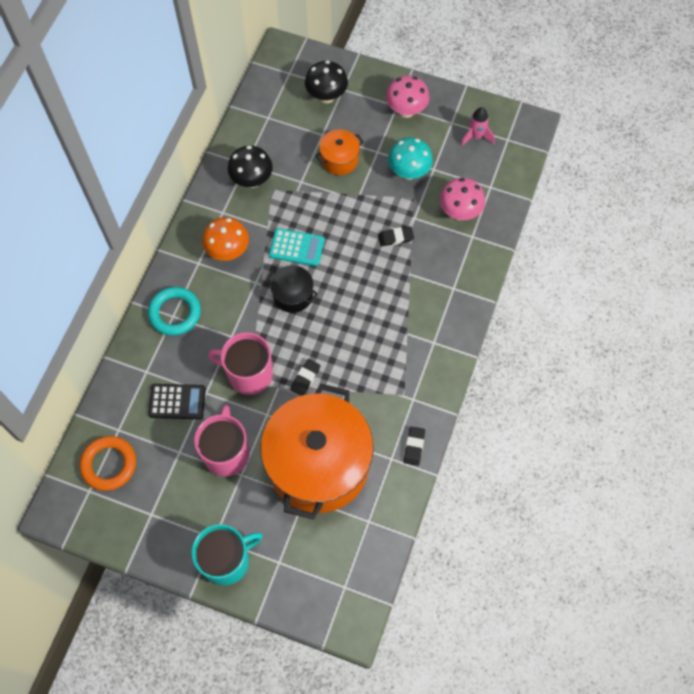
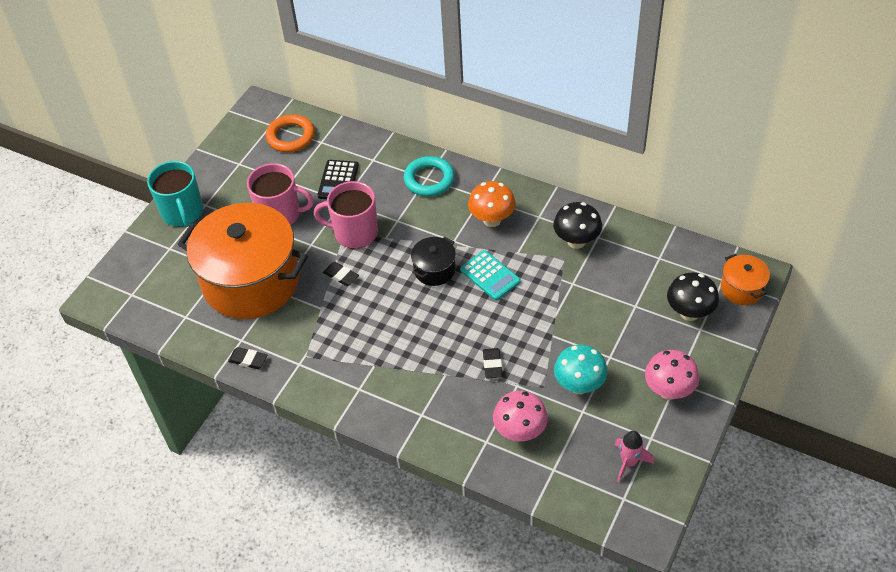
camera: 100 degrees right, 15 degrees down
(249, 374) = (355, 232): pink mug -> pink mug turned 105 degrees counterclockwise
(296, 247) = (490, 276): turquoise calculator -> turquoise calculator turned 60 degrees counterclockwise
(339, 159) = (600, 320): orange pot -> orange pot (742, 288)

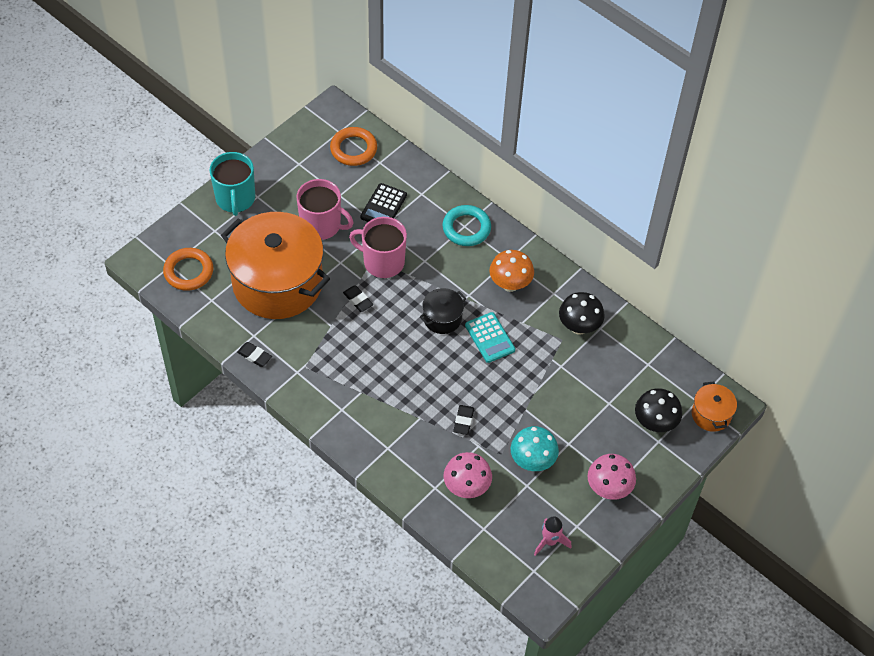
camera: 10 degrees right, 5 degrees up
(153, 295) = (188, 271): none -> orange ring

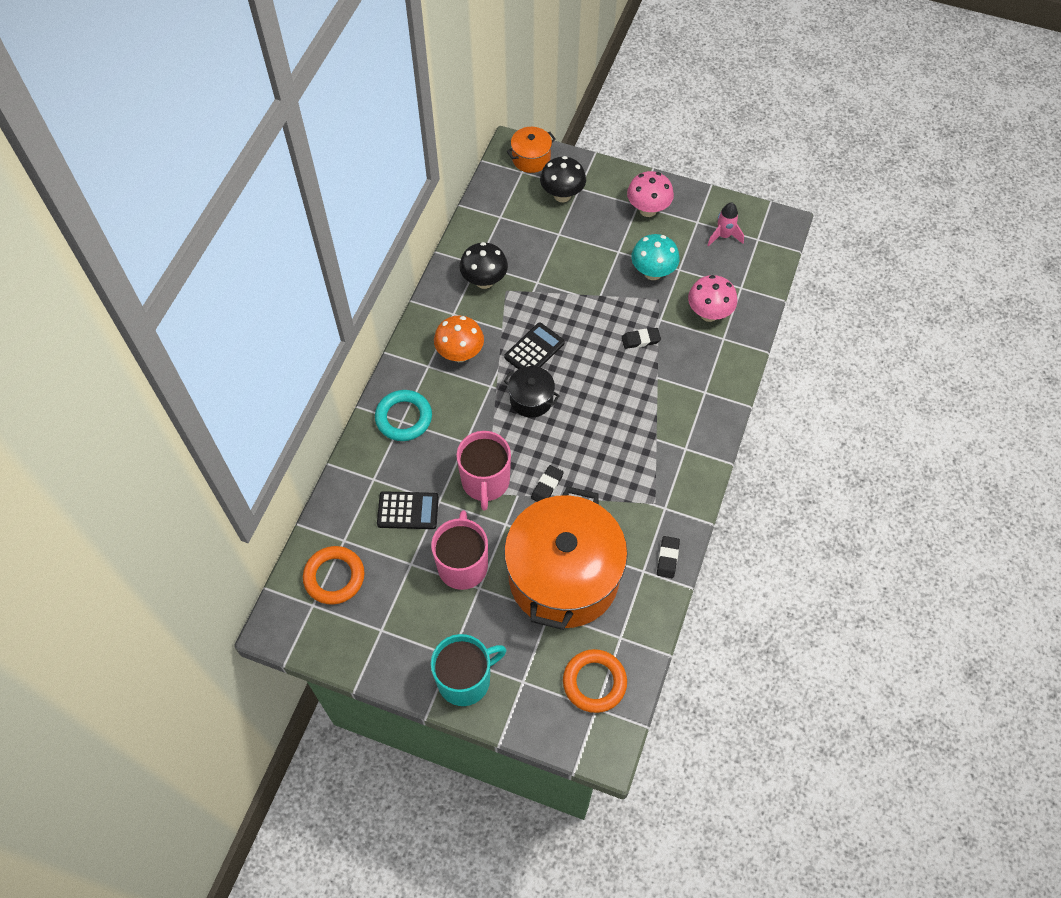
camera: 110 degrees left, 5 degrees up
(490, 338) = (534, 350): turquoise calculator -> black calculator

